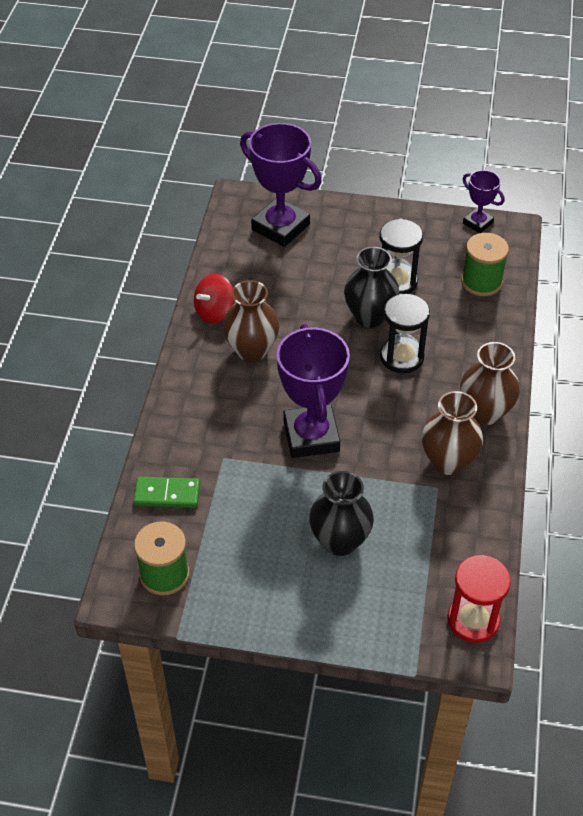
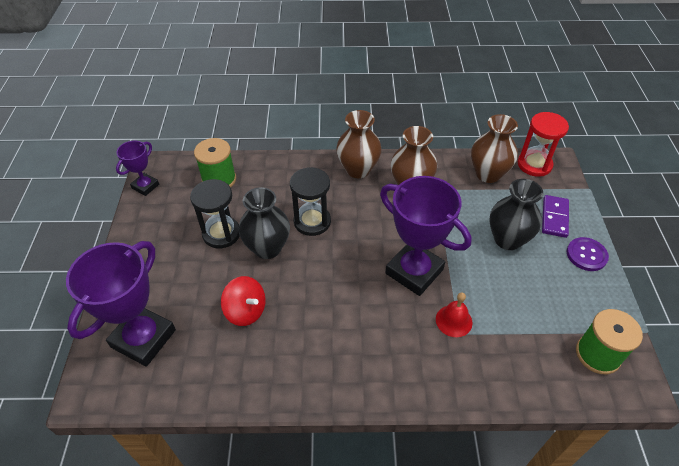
camera: 100 degrees left, 0 degrees up
(167, 494) = (517, 371): green domino -> none
(214, 312) = (277, 379): red spinning top -> red spinning top (246, 311)
(239, 456) = (454, 321): none -> red bell
(251, 350) = (325, 334): brown vase -> brown vase (488, 174)
(298, 620) = (586, 255): none -> purple button
(311, 436) = (414, 271): purple trophy -> purple trophy turned 60 degrees clockwise
(367, 607) = (554, 217): none -> purple domino

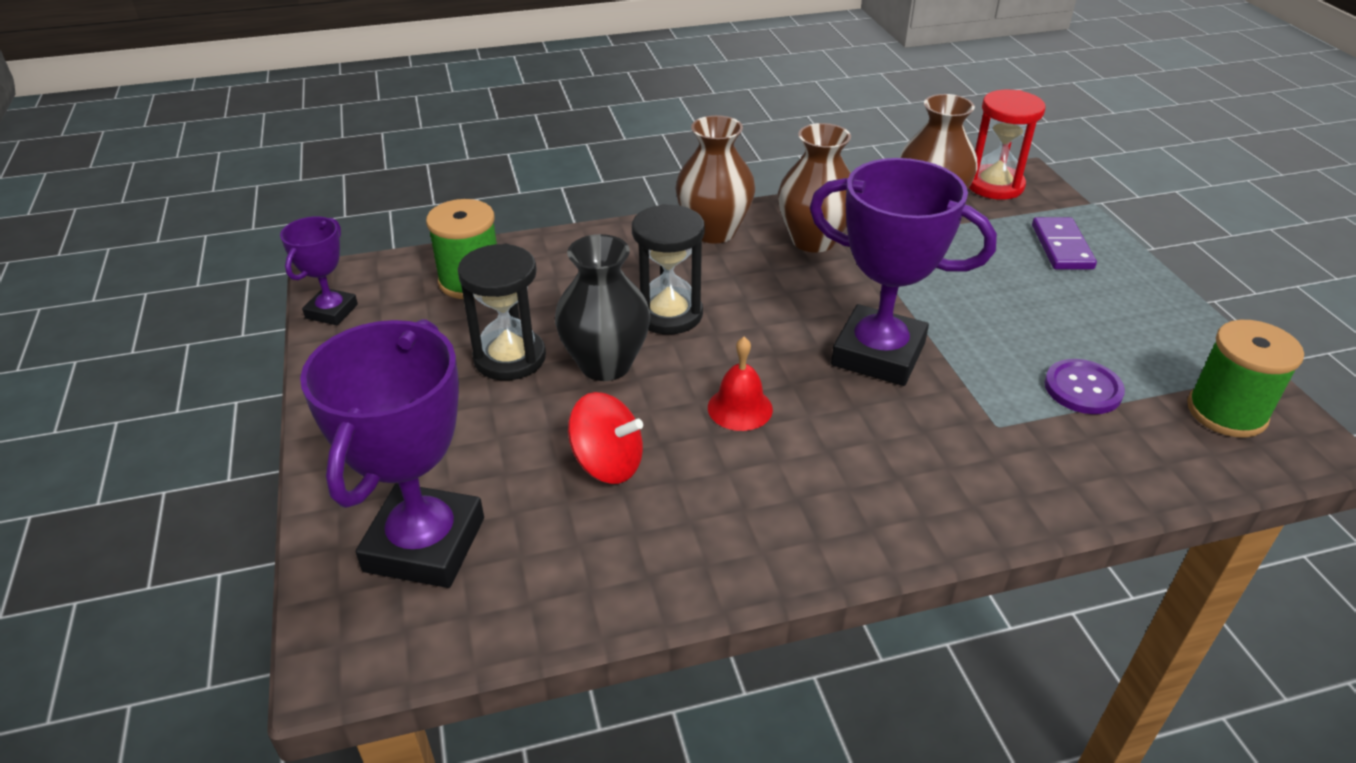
camera: 15 degrees left, 10 degrees down
(454, 321) = (978, 410): red bell -> red bell (740, 408)
(507, 239) = (1005, 286): black vase -> none
(586, 255) = (1136, 286): purple button -> purple button (1083, 389)

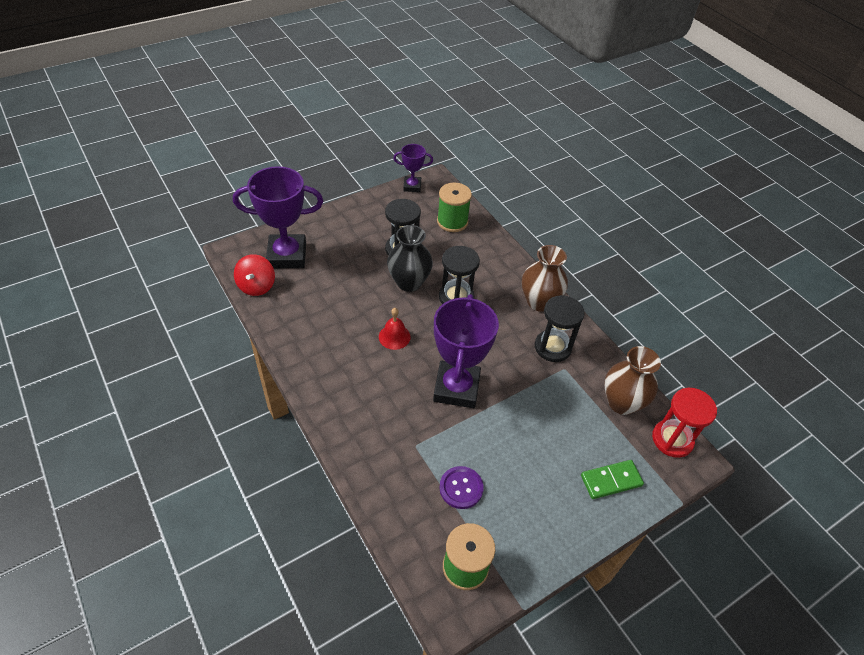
camera: 70 degrees right, 10 degrees up
(607, 463) = (344, 297): red spinning top -> red spinning top (256, 286)
(813, 240) = (552, 347): brown vase -> black hourglass
(1062, 247) = (611, 481): purple domino -> green domino

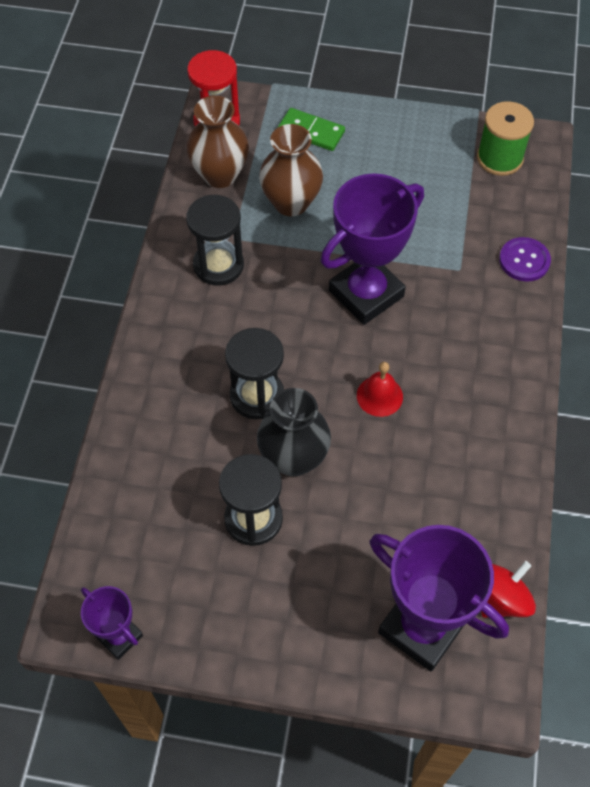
camera: 135 degrees left, 10 degrees up
(452, 221) = (136, 517): green spool -> none
(461, 488) = (449, 209): purple button -> purple button (524, 260)
(539, 302) = (168, 322): brown vase -> brown vase (291, 203)

